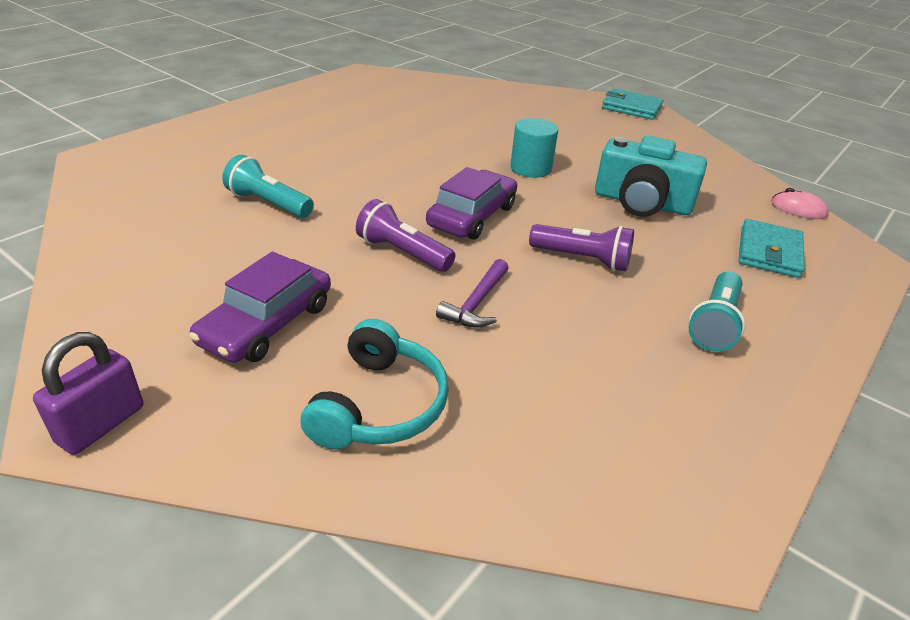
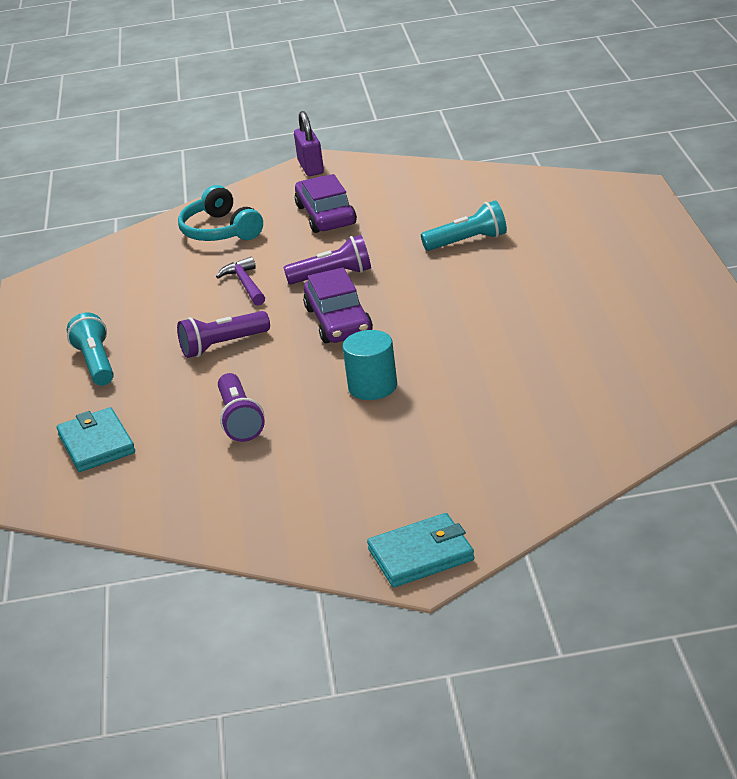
camera: 140 degrees right, 5 degrees down
(642, 203) = (239, 420): turquoise camera -> purple flashlight
(798, 209) = (100, 515): pink mouse -> none

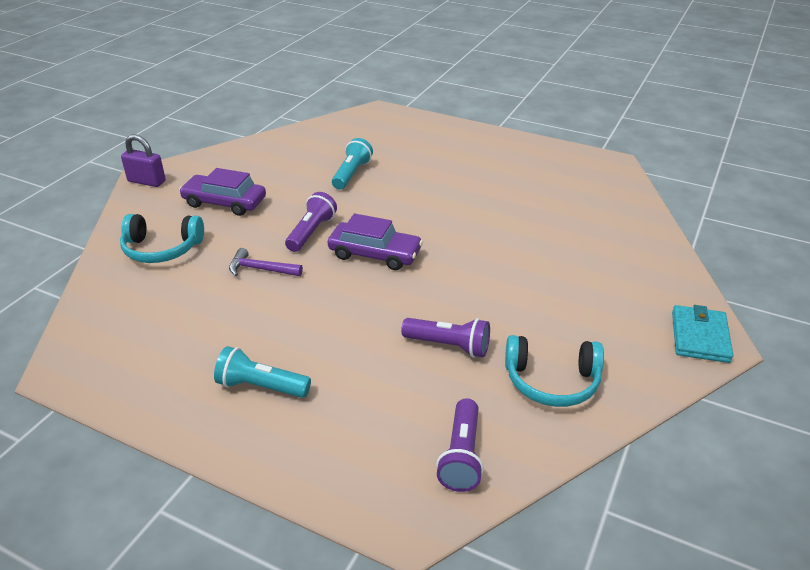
camera: 60 degrees left, 5 degrees up
(96, 444) = (391, 435): turquoise wallet -> none
(222, 345) = (332, 313): purple flashlight -> purple flashlight (461, 456)
(246, 492) = (552, 381): none -> turquoise headphones
(372, 386) = (478, 275): turquoise cylinder -> none

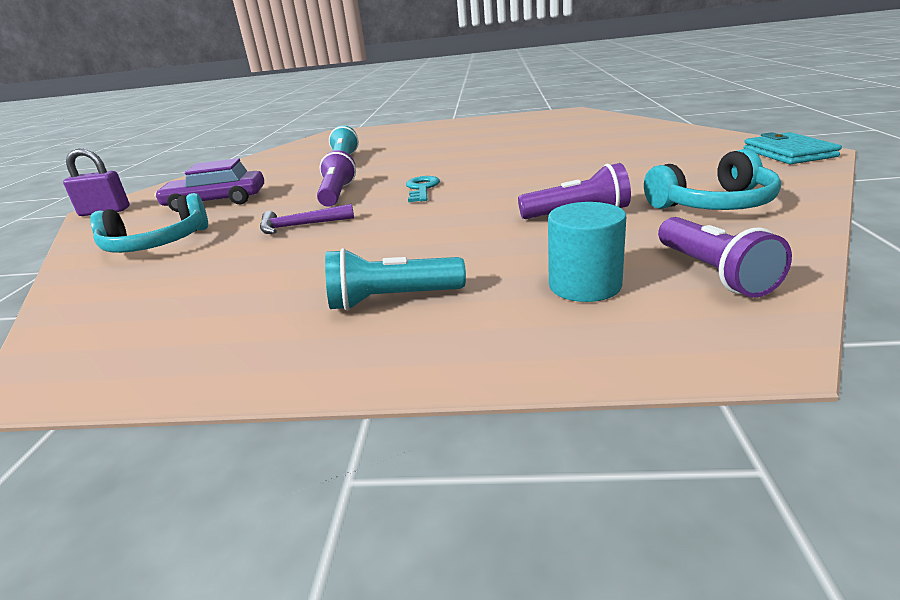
camera: 20 degrees left, 10 degrees down
(375, 254) = (422, 189): purple car -> turquoise key
(377, 428) = (585, 285): none -> turquoise cylinder

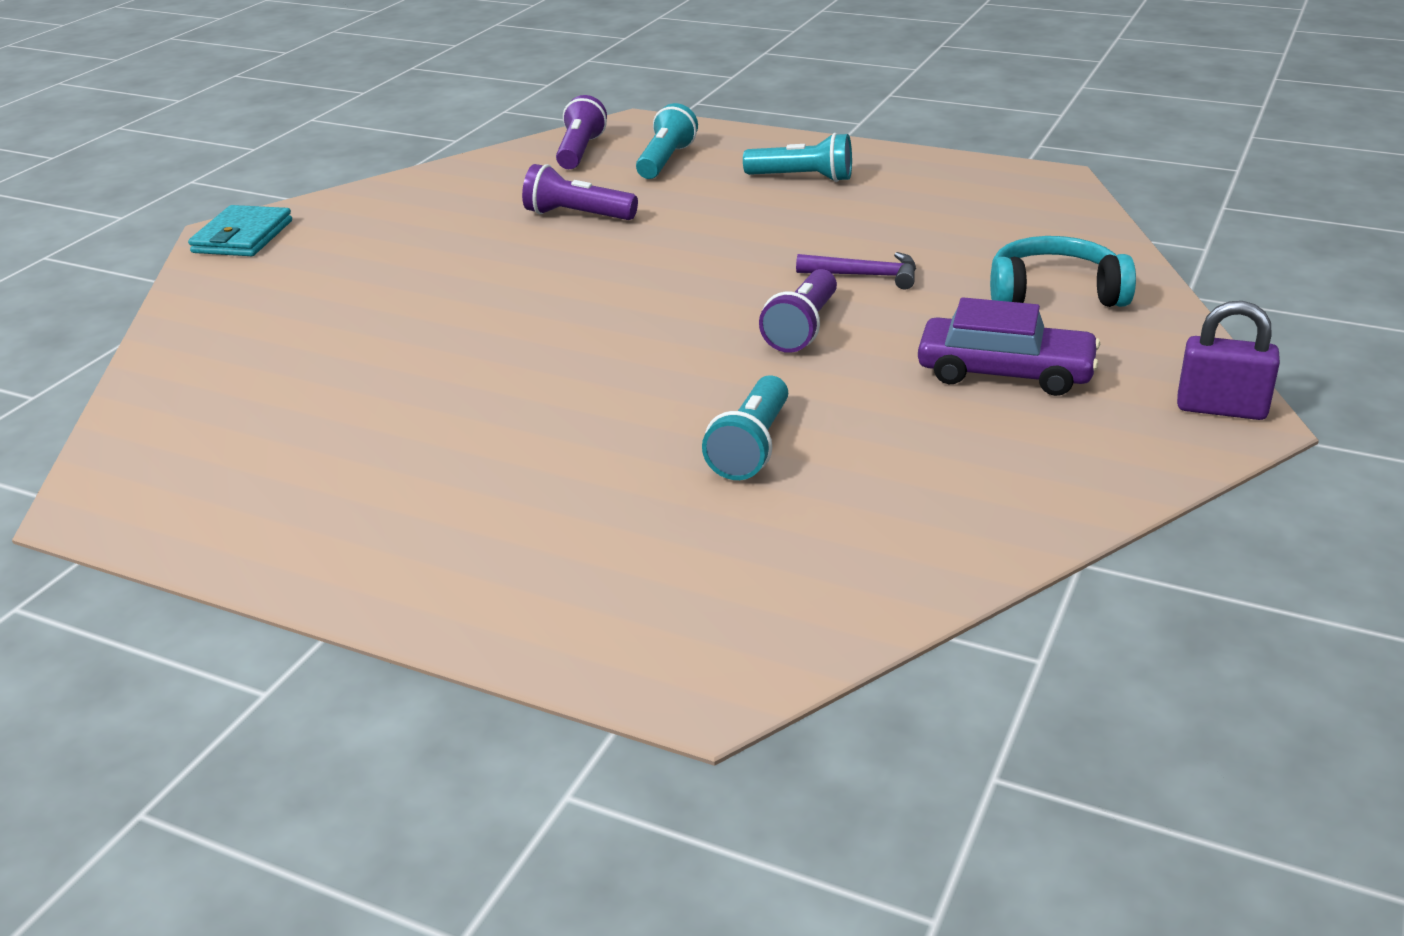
camera: 160 degrees left, 5 degrees up
(422, 189) = (681, 303): turquoise key -> none
(585, 285) = (666, 161): turquoise cylinder -> turquoise flashlight
(713, 204) = (461, 196): turquoise headphones -> none

